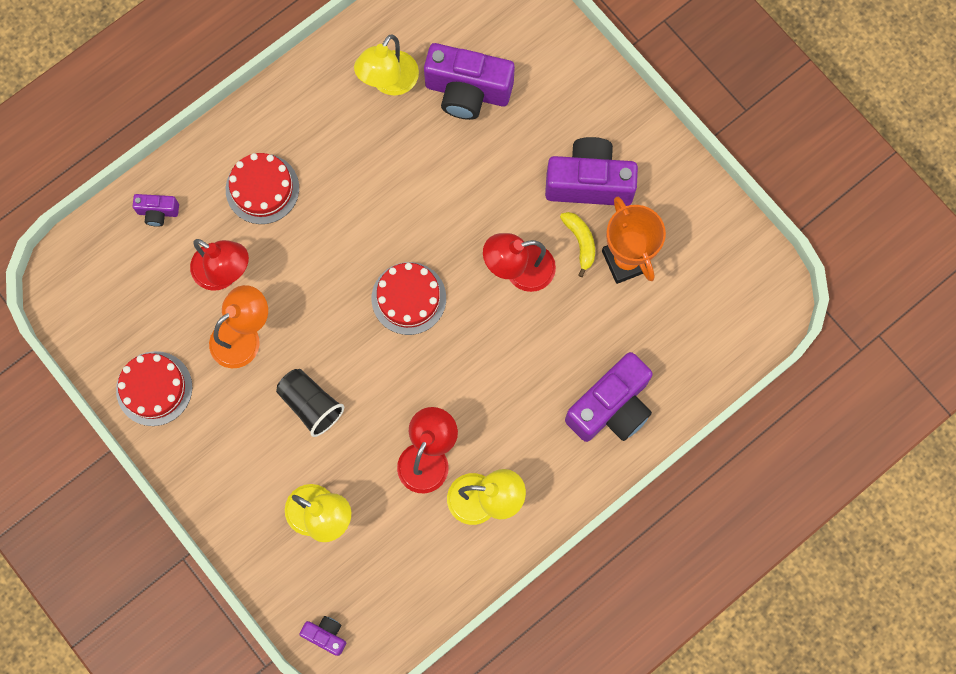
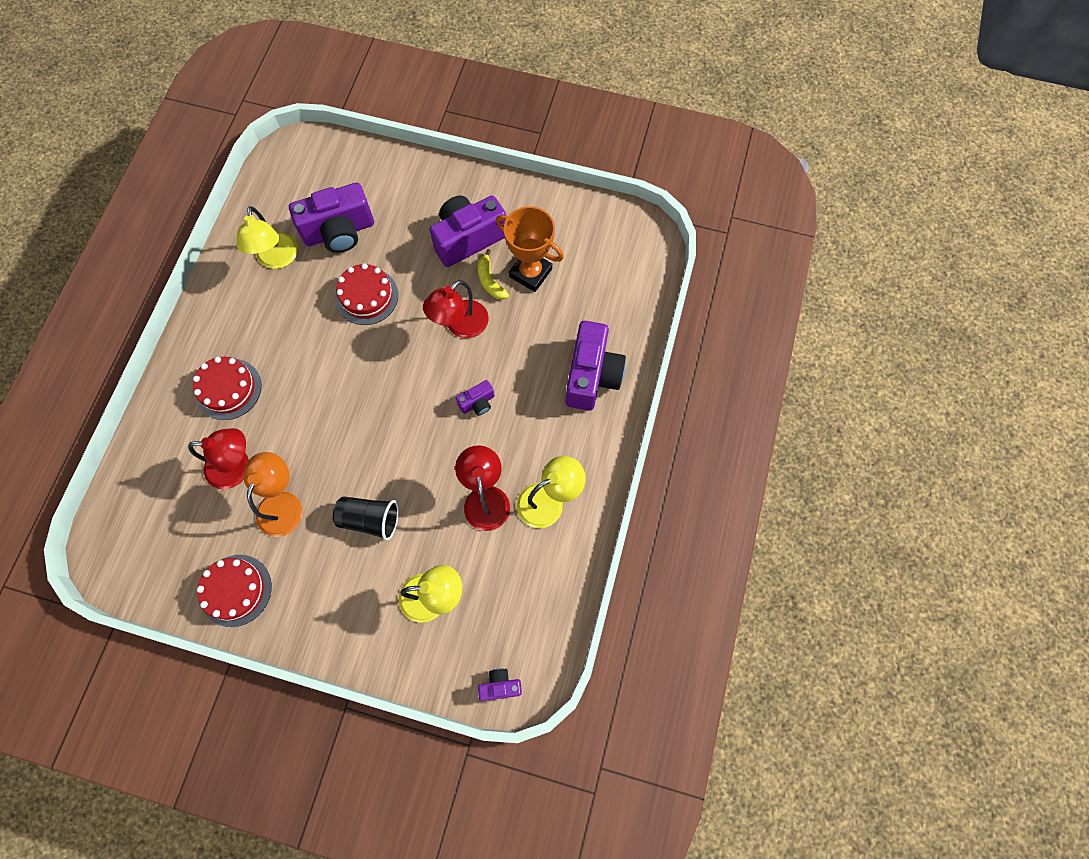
camera: 35 degrees left, 5 degrees down
(158, 212) = (154, 457): purple camera -> purple camera (477, 403)
(409, 298) = (393, 395): red cake -> red cake (366, 296)
(580, 242) = (490, 281): yellow banana -> yellow banana turned 150 degrees counterclockwise

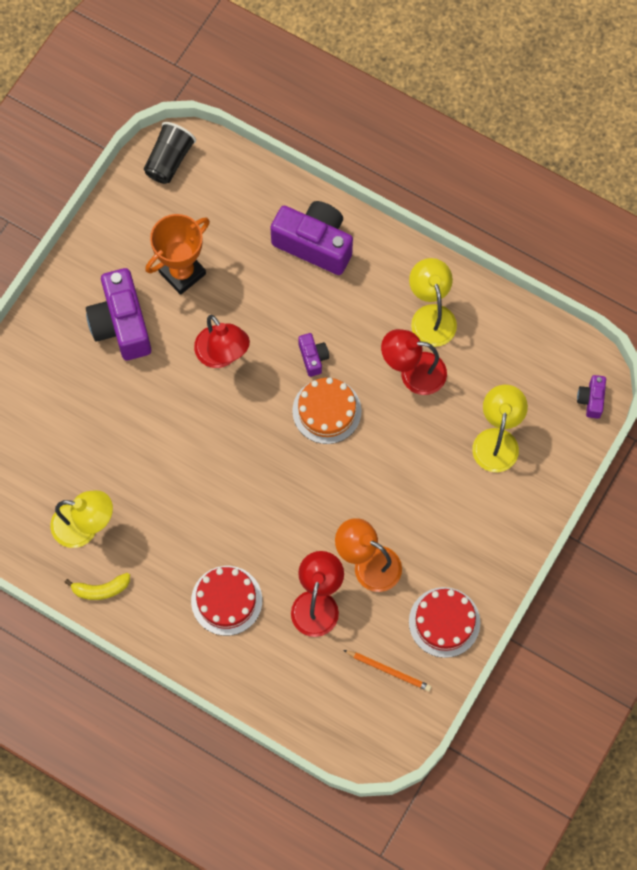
camera: 75 degrees left, 0 degrees up
(180, 549) = (389, 670): none -> orange pencil
(339, 232) = (70, 455): purple camera -> none
(366, 296) = (159, 441): red cake -> none
(370, 519) = (406, 483): black cup -> black cup (169, 160)
(427, 428) = (326, 411): none -> orange cake
(490, 281) = (179, 314): yellow banana -> yellow banana (101, 589)

